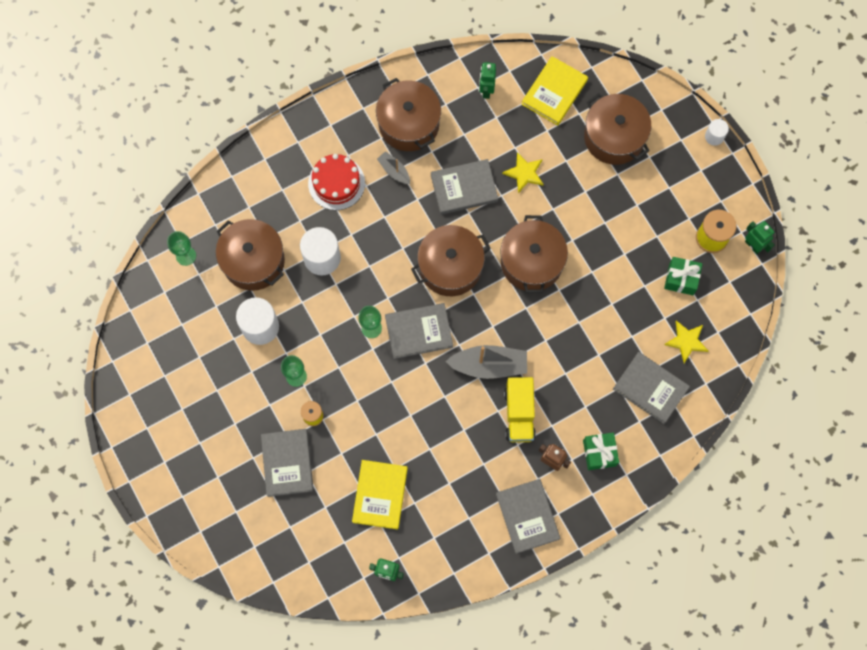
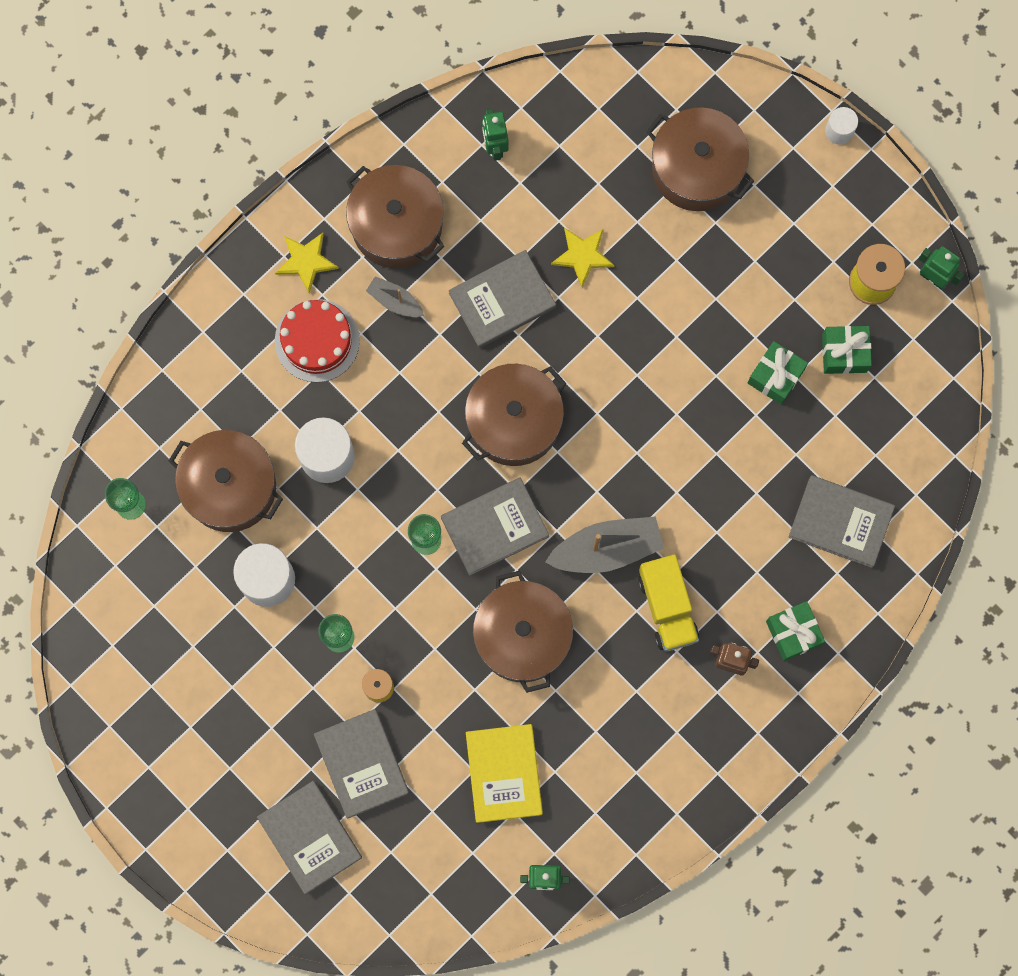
camera: 15 degrees left, 5 degrees up
(527, 516) = (717, 748): grey book -> grey book (310, 837)
(531, 262) = (627, 384): brown pot -> brown pot (522, 636)
(554, 92) = (594, 124): yellow book -> none
(631, 282) = (775, 376): none -> green gift
(686, 341) = (874, 441): yellow star -> yellow star (306, 261)

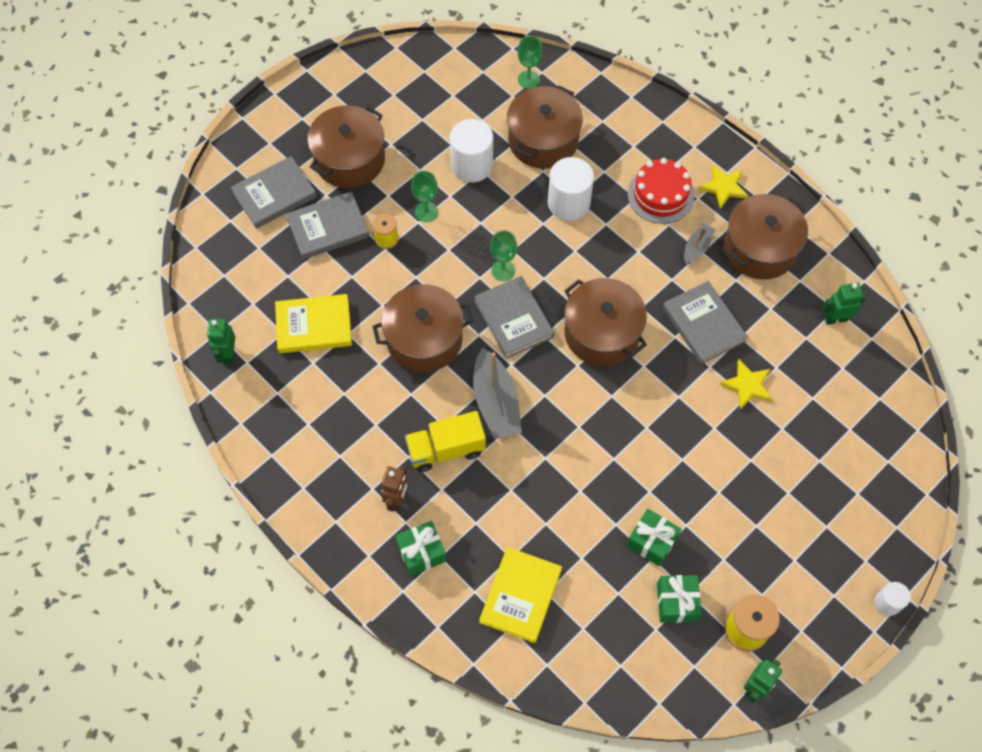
camera: 90 degrees right, 15 degrees down
(697, 168) = (836, 477): brown pot -> brown pot (349, 159)
(840, 522) = (521, 596): grey book -> yellow book

